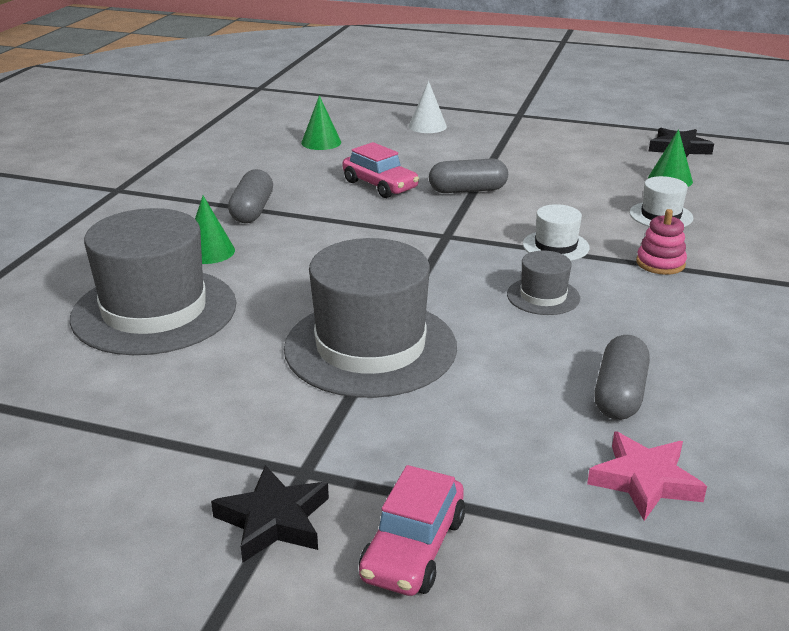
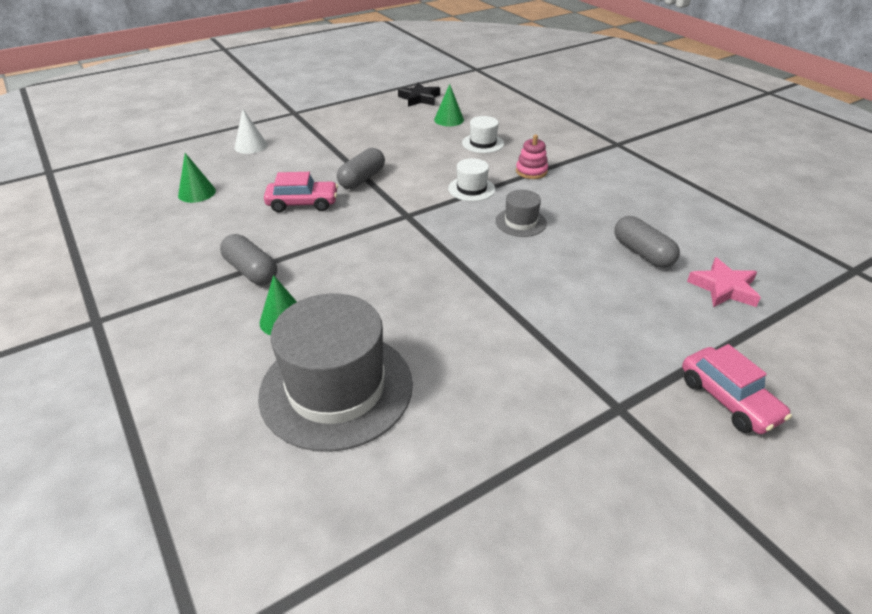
camera: 50 degrees left, 10 degrees up
(273, 520) = (661, 447): black star -> none
(370, 347) = (505, 311): grey hat -> none

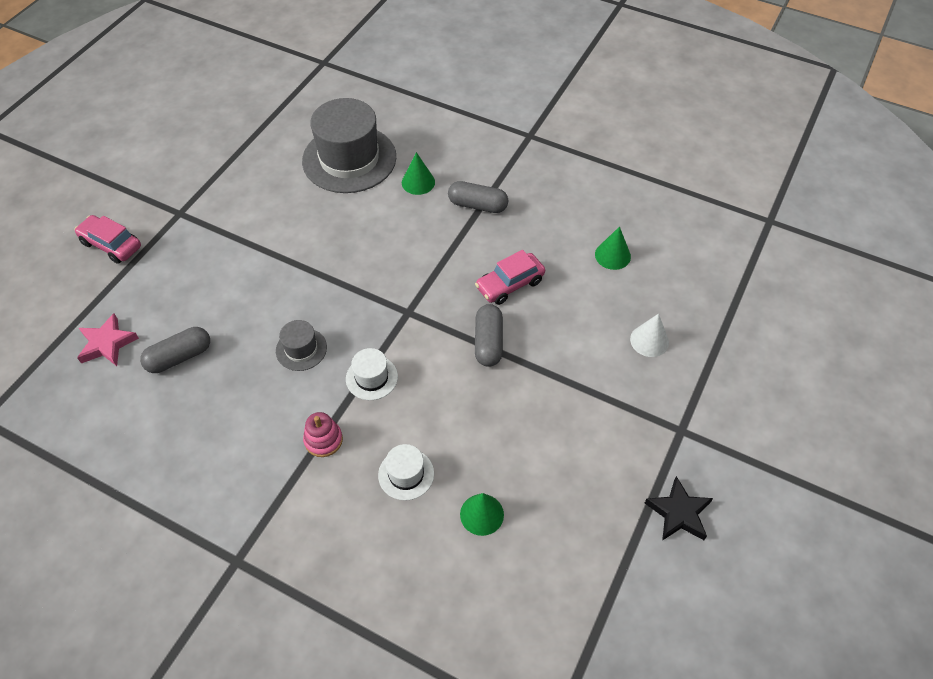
camera: 150 degrees right, 15 degrees up
(419, 98) = (561, 558): black star -> black star (678, 513)
(642, 253) = (179, 357): grey capsule -> grey capsule turned 60 degrees counterclockwise

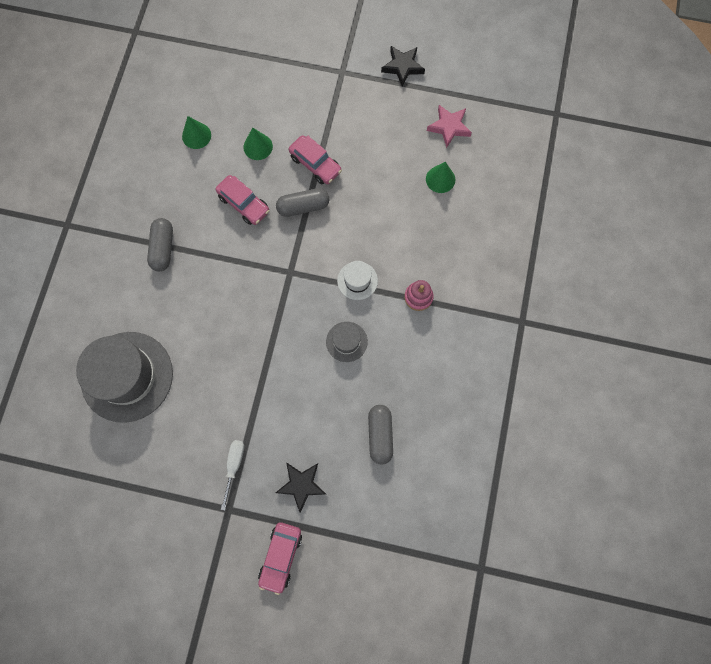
camera: 105 degrees left, 20 degrees up
(107, 344) = (384, 502): pink star -> pink star (449, 127)
(168, 275) = (301, 485): none -> black star
(179, 357) = (380, 435): grey capsule -> grey capsule turned 45 degrees clockwise
(219, 224) = (234, 465): none -> white screwdriver
(406, 474) = (427, 233): white hat -> none
(418, 182) = (145, 305): green cone -> green cone (258, 146)
(544, 367) = (315, 164): none -> pink car
(649, 340) = (273, 100): white cone -> none

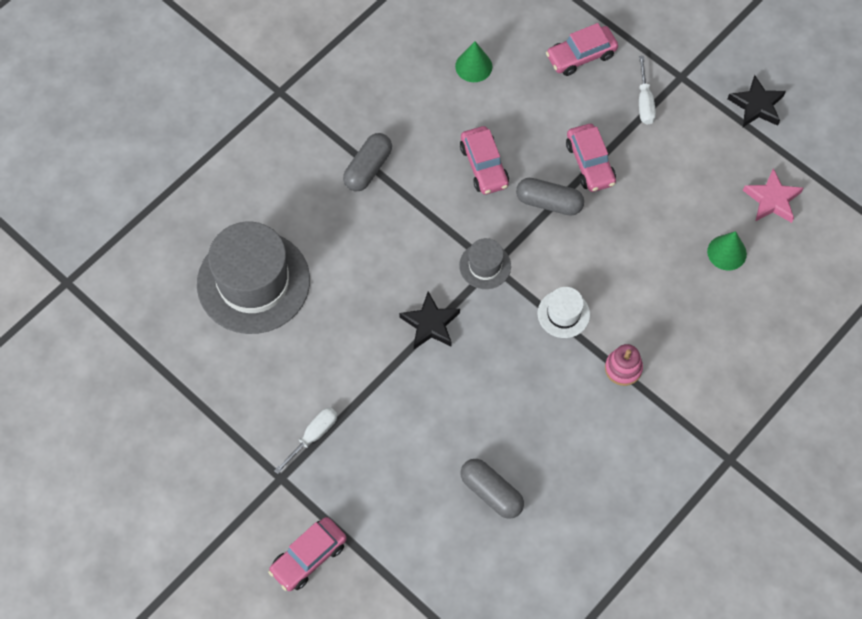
camera: 30 degrees right, 10 degrees down
(258, 146) = (535, 112): green cone -> none
(266, 91) = (581, 56): none -> pink car
(301, 485) = (374, 496): black star -> black star (430, 324)
(328, 102) = (644, 102): none -> white screwdriver
(346, 341) = (512, 373): grey hat -> grey hat (485, 266)
(380, 435) = (491, 492): grey capsule -> grey capsule turned 75 degrees counterclockwise

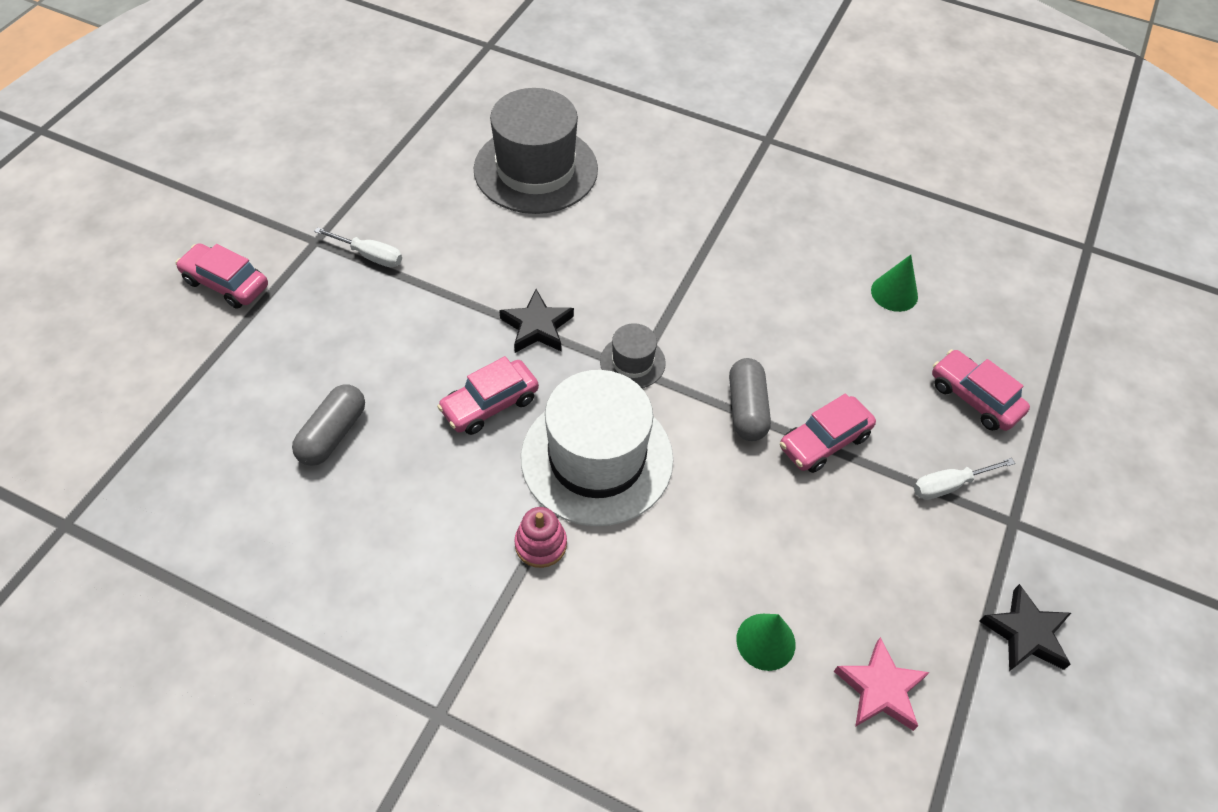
camera: 70 degrees right, 10 degrees down
(368, 168) = (711, 229): grey capsule -> none
(484, 166) = (765, 332): pink car -> pink car (490, 404)
(563, 314) = (597, 458): white hat -> white hat, size x2.17

